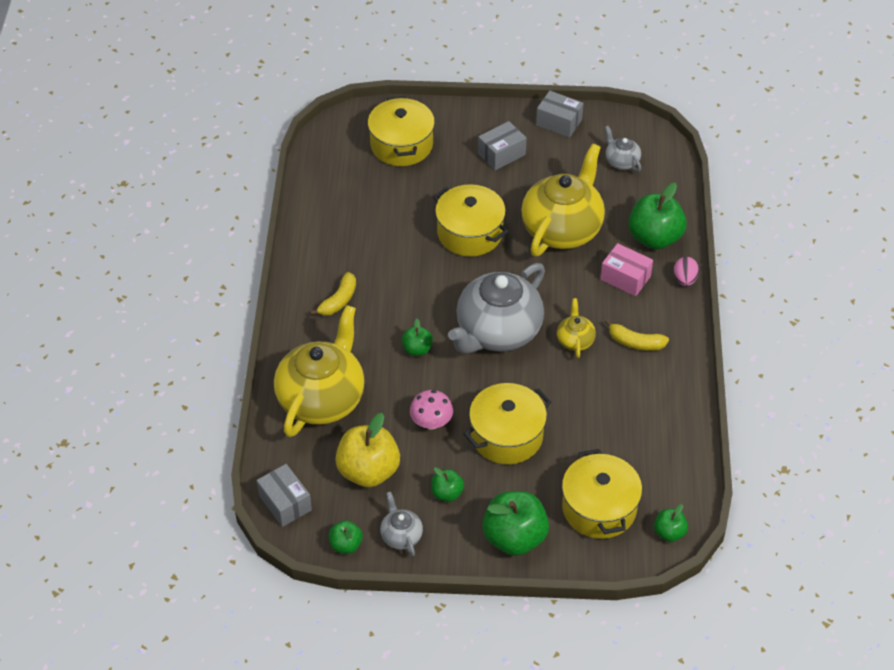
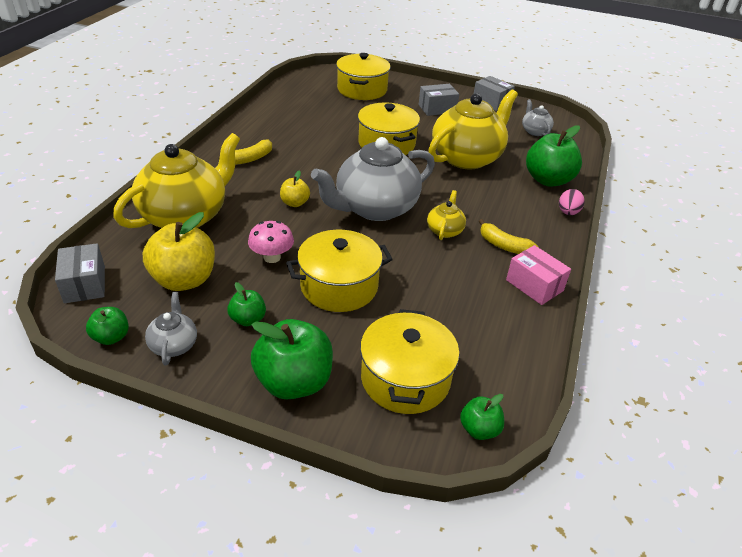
camera: 15 degrees right, 10 degrees down
(417, 349) = (295, 203): green apple -> yellow apple
(625, 278) = (511, 199): pink box -> pink box (534, 285)

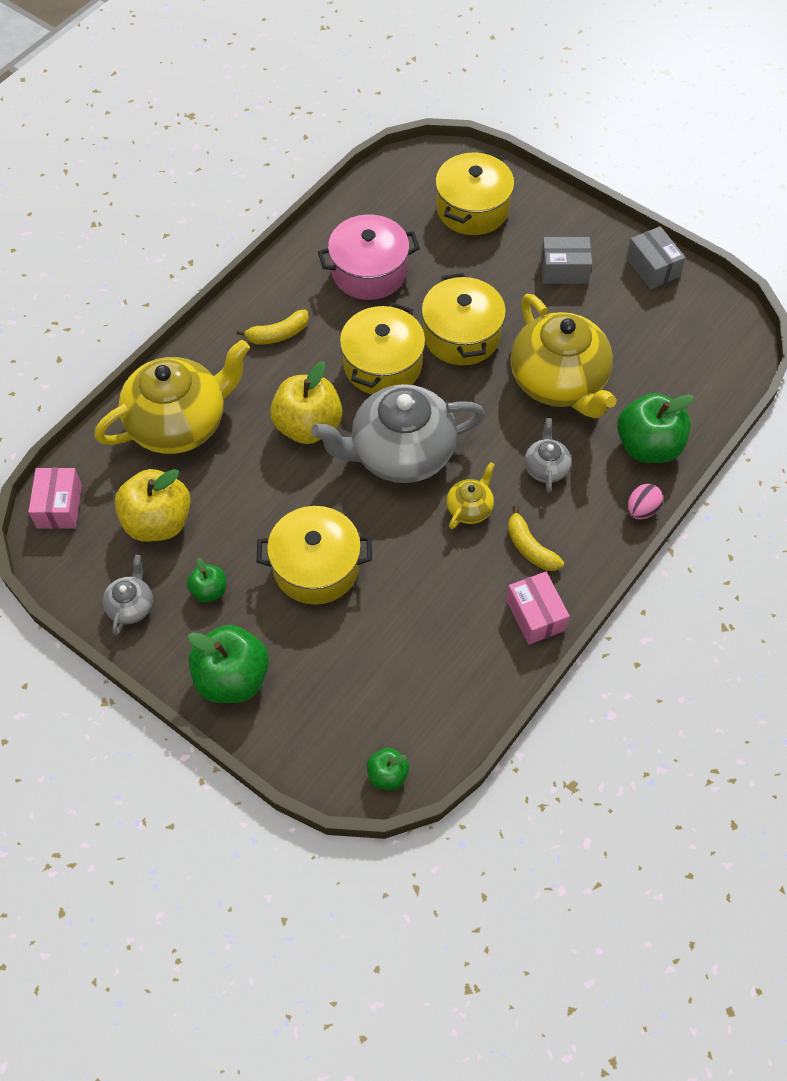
camera: 20 degrees right, 20 degrees up
(85, 284) = (59, 506): grey box -> pink box
(111, 337) = (75, 583): green apple -> none
(272, 257) = (257, 509): pink mushroom -> none
(295, 203) = (308, 426): yellow apple -> yellow apple, size x1.94
(305, 122) = (369, 272): none -> pink pot
(405, 379) = (340, 701): yellow pot -> yellow pot (382, 365)
(467, 157) = (559, 382): yellow teapot -> yellow teapot turned 90 degrees clockwise
(535, 131) = (684, 343): grey teapot -> grey teapot (546, 468)

